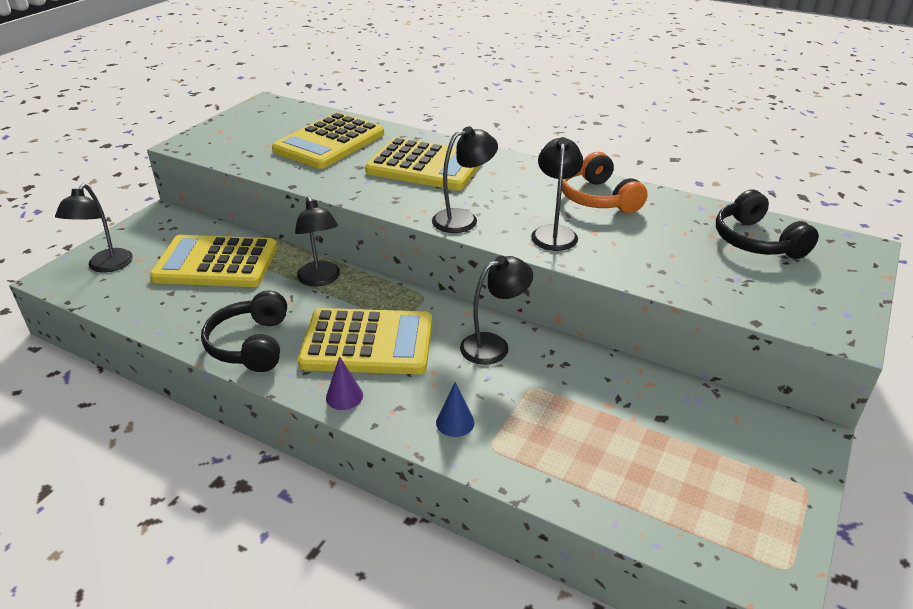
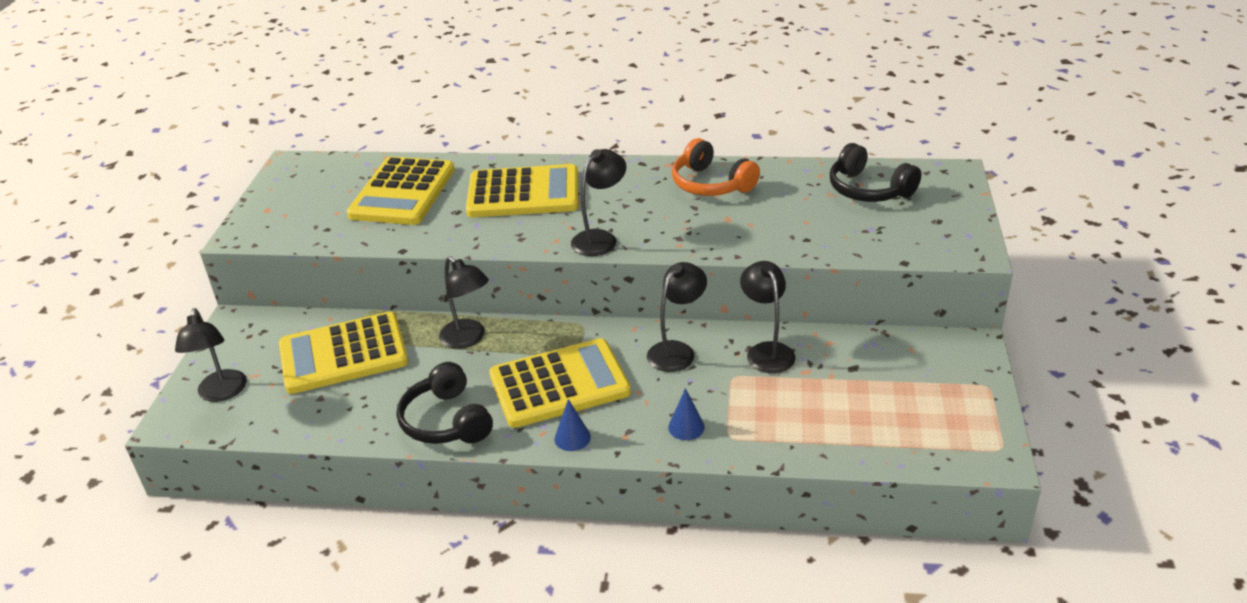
camera: 20 degrees left, 0 degrees up
(344, 396) = (572, 438): purple cone -> blue cone
(554, 233) = (693, 229): black lamp -> black lamp (767, 351)

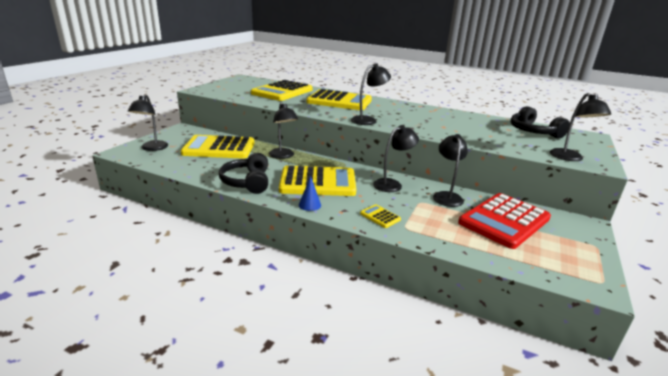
camera: 15 degrees right, 10 degrees down
(686, 427) = (380, 216): blue cone -> yellow calculator
(711, 184) = (440, 115): orange headphones -> none
(861, 377) = (504, 221): none -> red calculator
(932, 246) = (570, 158): none -> black lamp

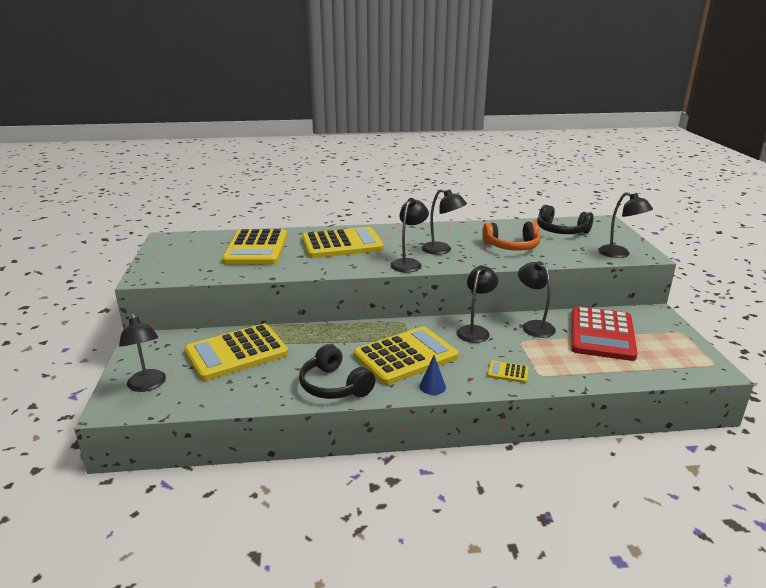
camera: 30 degrees left, 0 degrees up
(283, 156) = (326, 336): black lamp -> black lamp (442, 250)
(470, 130) = (512, 246): none -> orange headphones

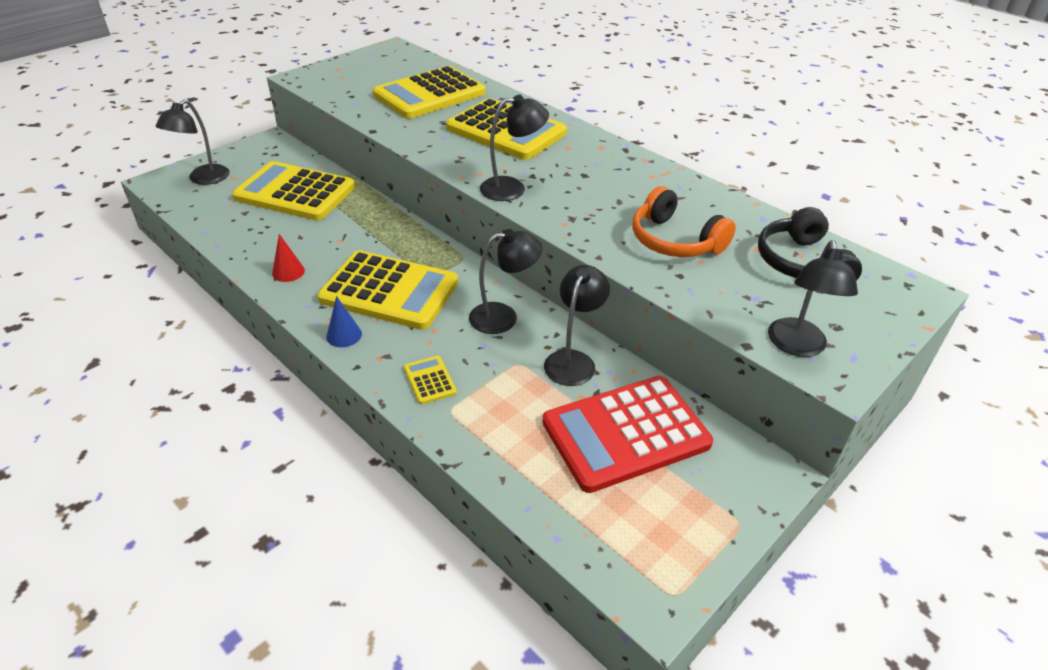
camera: 50 degrees right, 15 degrees up
(334, 385) = (288, 272): black headphones -> red cone
(442, 250) = (582, 195): black lamp -> none

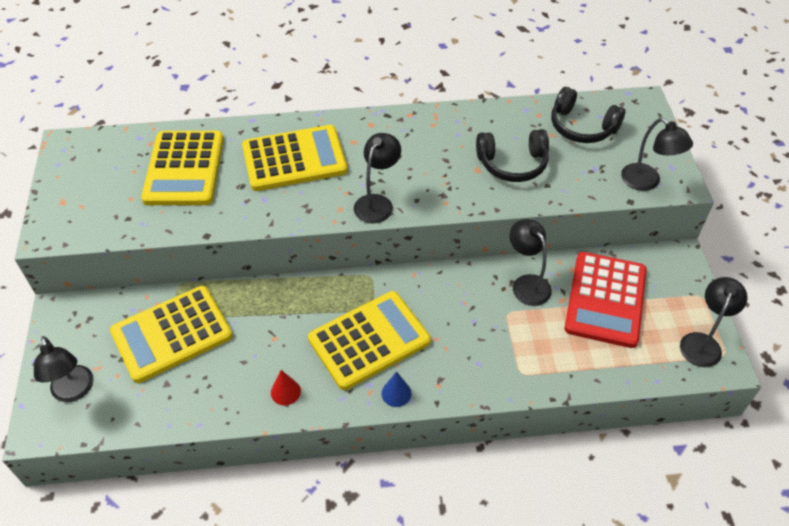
camera: 50 degrees left, 10 degrees up
(429, 380) = (484, 369): yellow calculator -> none
(503, 317) = (455, 293): black lamp -> black lamp (702, 342)
(675, 241) = (512, 163): orange headphones -> black headphones

